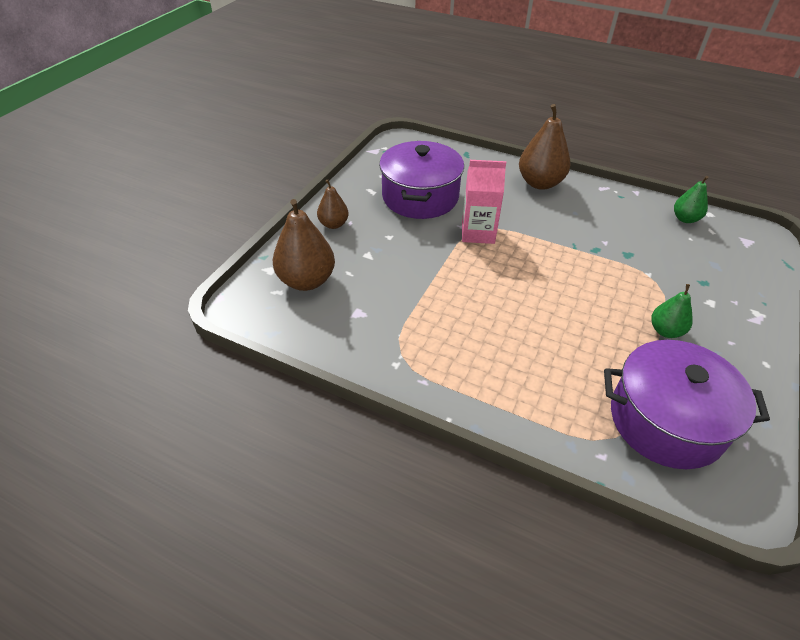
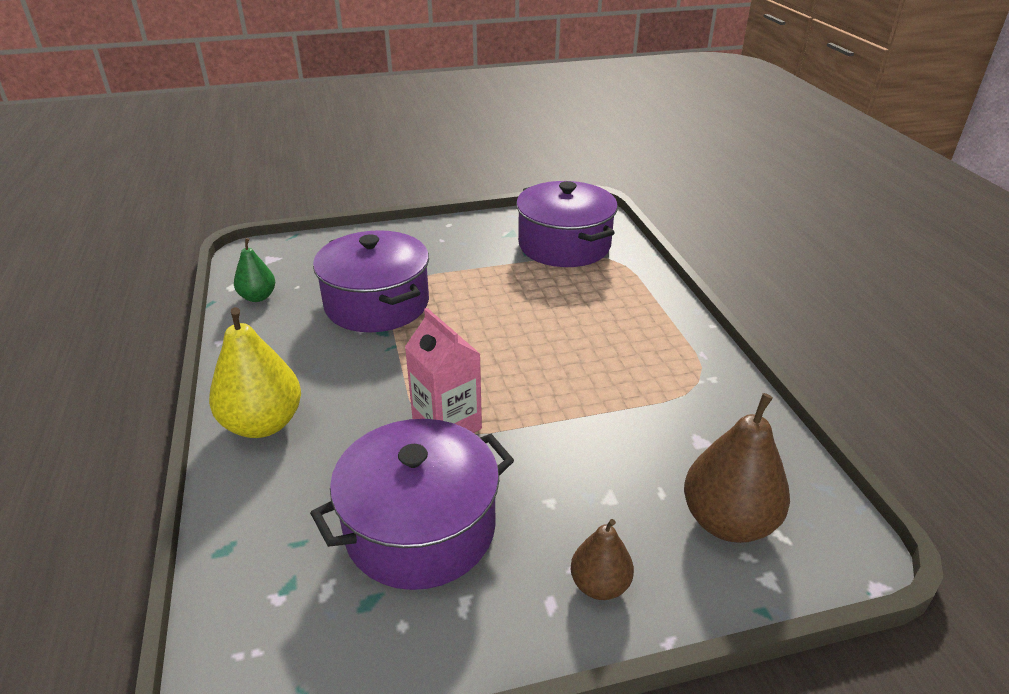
camera: 130 degrees left, 10 degrees down
(540, 183) = (263, 424): brown pear -> yellow pear
(636, 261) = (377, 304): none -> purple pot
(665, 331) = (466, 266): green pear -> none

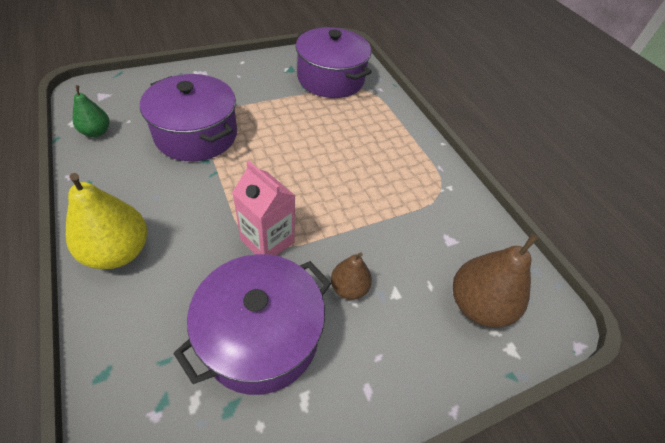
camera: 15 degrees left, 15 degrees up
(599, 585) = (400, 369): brown pear -> brown pear (349, 288)

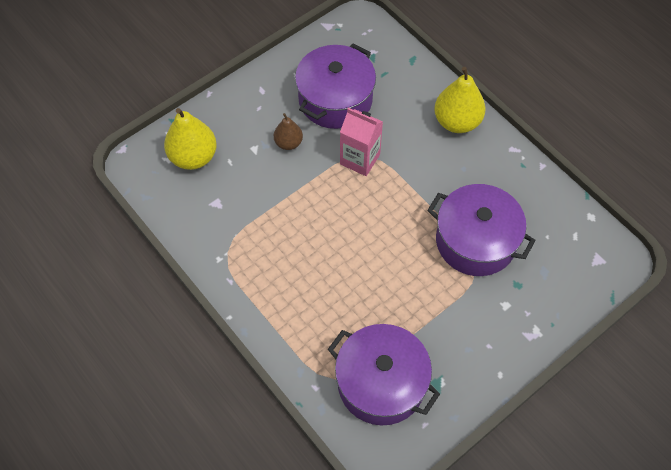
camera: 170 degrees right, 10 degrees up
(96, 132) = (561, 214): green pear -> none
(478, 305) = (193, 157): brown pear -> yellow pear

